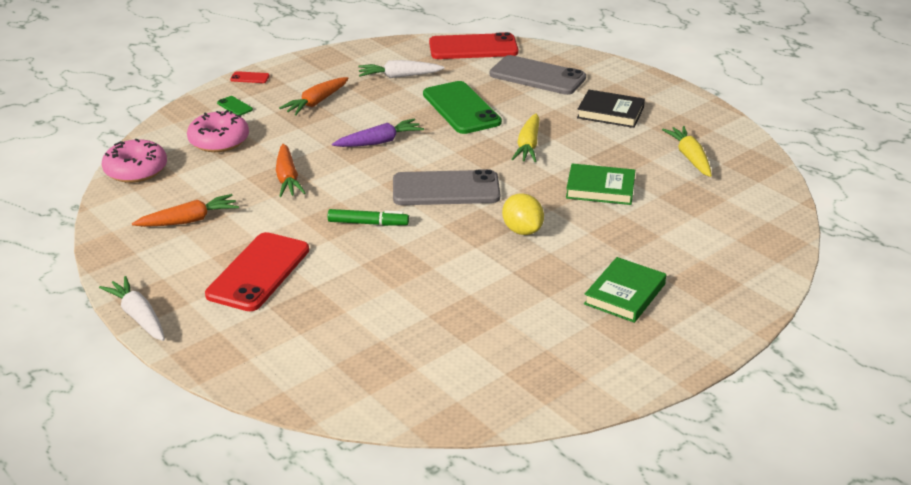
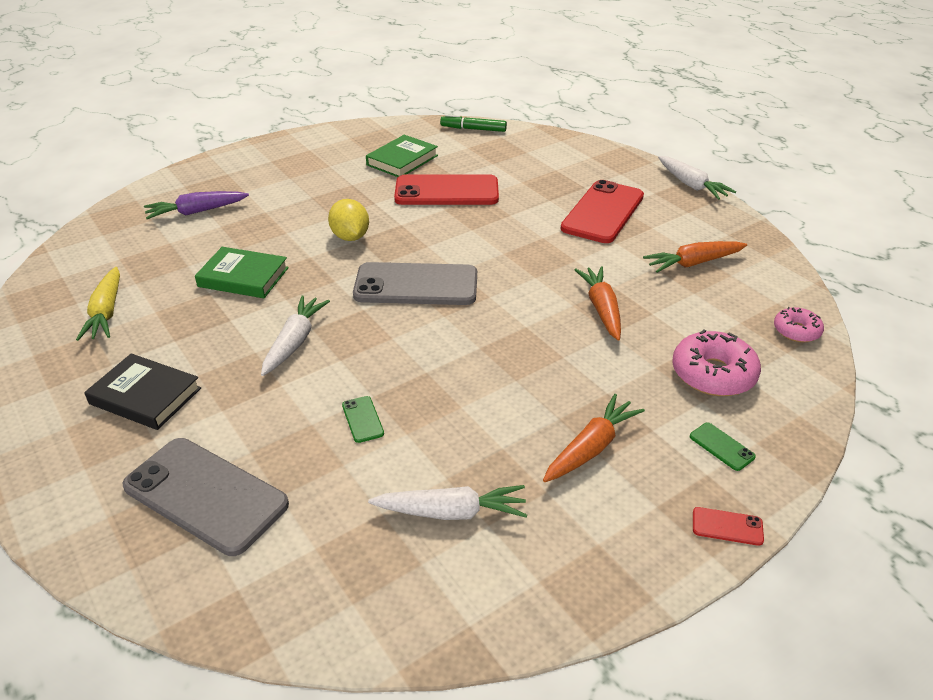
camera: 175 degrees left, 5 degrees up
(136, 170) = (796, 331): pink donut -> pink donut, size x0.59
(368, 223) = (504, 251): green marker -> green marker (473, 129)
(379, 142) = (491, 359): purple carrot -> purple carrot (197, 212)
(461, 108) = (362, 419): green phone -> green phone, size x0.40
(473, 48) = (287, 606): red phone -> red phone (446, 191)
(528, 145) = (294, 342): yellow carrot -> white carrot
(625, 294) = (288, 182): green book -> green book (402, 160)

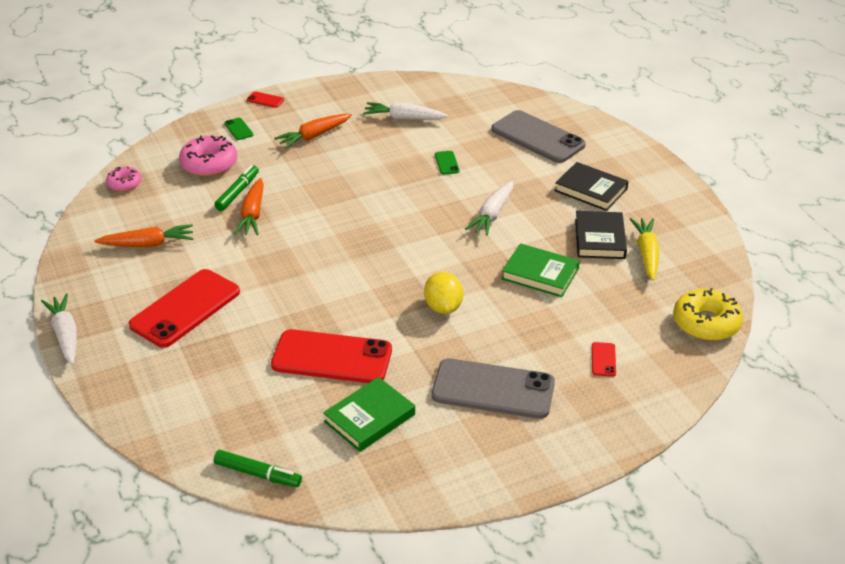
camera: 170 degrees left, 0 degrees up
(78, 249) = (706, 323): none -> yellow donut
(158, 325) = (600, 239): none -> black book
(197, 212) = (603, 359): purple carrot -> red phone
(416, 285) = (392, 250): grey phone -> grey phone (493, 389)
(641, 335) = (237, 192): none -> green marker

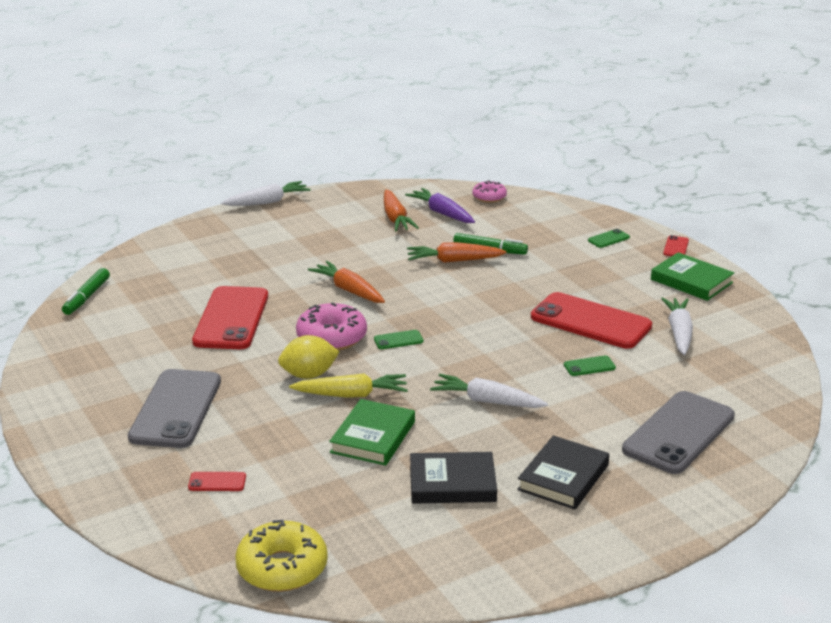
camera: 85 degrees right, 10 degrees down
(149, 214) = (442, 213): none -> purple carrot
(185, 308) = (302, 245): red phone -> red phone (590, 322)
(209, 164) = (536, 231): pink donut -> pink donut (331, 337)
(314, 136) = (613, 280): orange carrot -> orange carrot (349, 290)
(369, 418) = (145, 343): green book -> green book (691, 281)
(391, 254) = (398, 340): none -> green phone
(646, 254) = (425, 522): yellow carrot -> yellow carrot (351, 395)

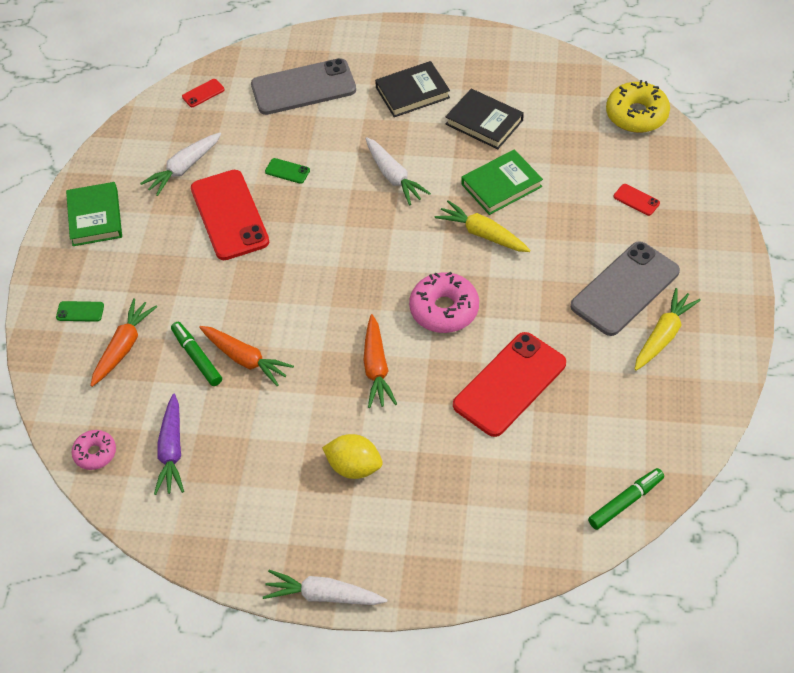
camera: 140 degrees left, 25 degrees up
(115, 392) = (663, 336): none -> yellow carrot
(309, 375) = (497, 273): yellow lemon -> yellow lemon (354, 467)
(395, 218) = (224, 470): orange carrot -> orange carrot (123, 347)
(398, 340) = (395, 276): green phone -> none
(676, 247) = (44, 266): red phone -> red phone (203, 93)

